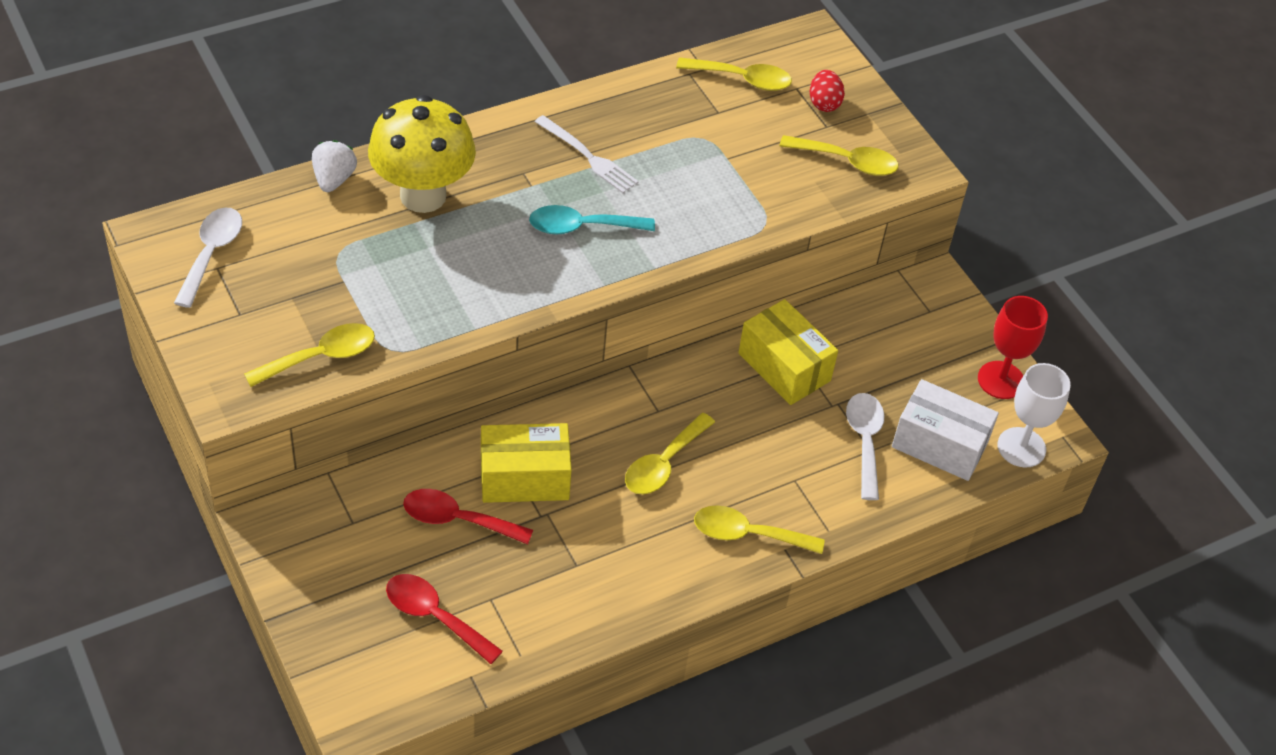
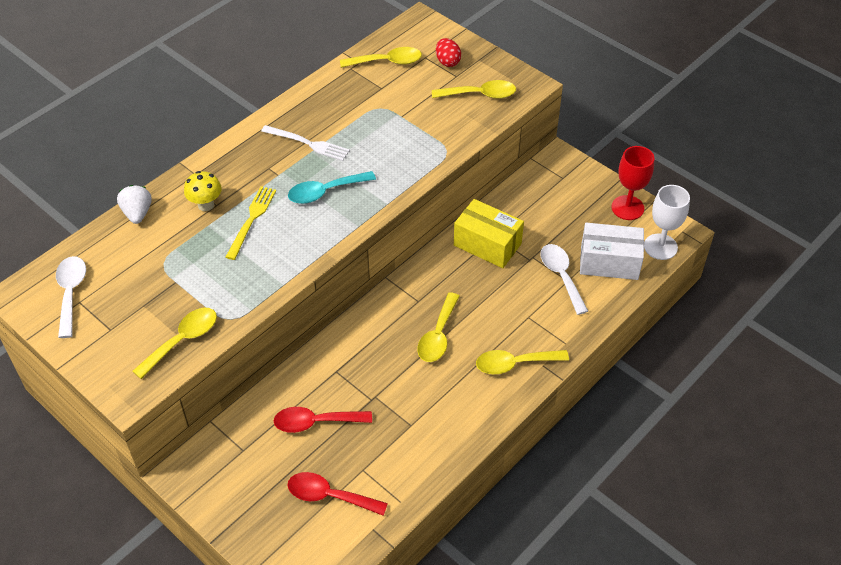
camera: 15 degrees left, 0 degrees up
(423, 196) = (206, 205): yellow mushroom -> yellow mushroom, size x0.48
(472, 233) = (251, 220): none -> yellow fork
(524, 478) = (349, 377): yellow box -> none

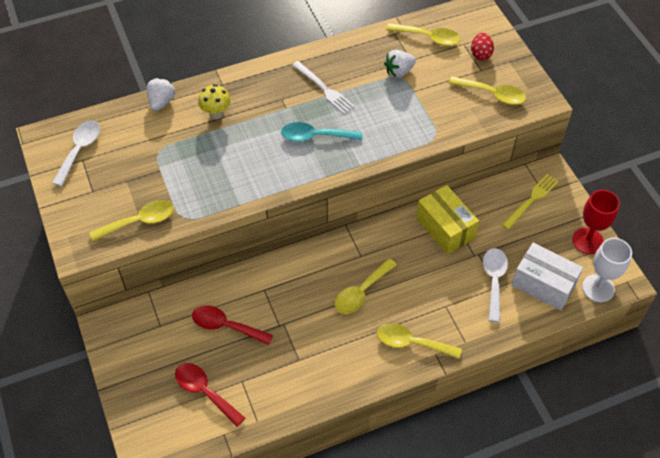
camera: 25 degrees right, 5 degrees up
(251, 220) = (244, 139): yellow fork -> yellow fork (531, 200)
(376, 103) = (399, 72): none -> white strawberry

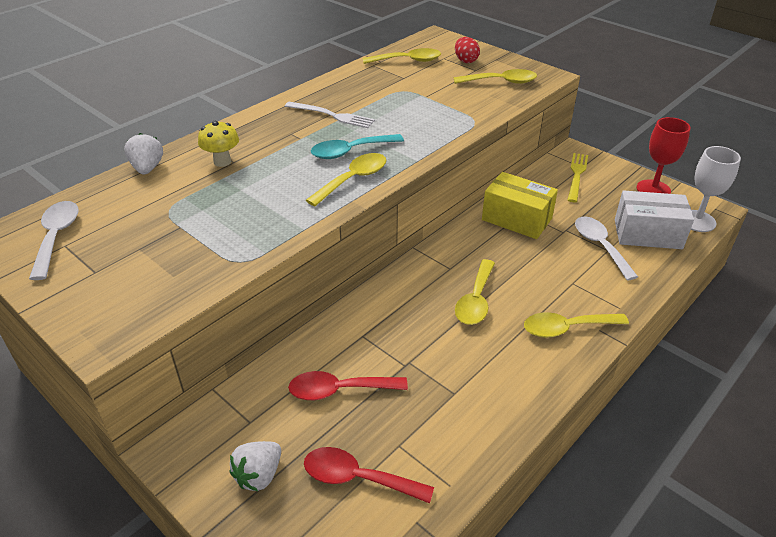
camera: 25 degrees left, 15 degrees down
(140, 221) = (180, 282): yellow spoon -> yellow spoon (353, 179)
(399, 72) = (399, 87): white strawberry -> white strawberry (259, 475)

